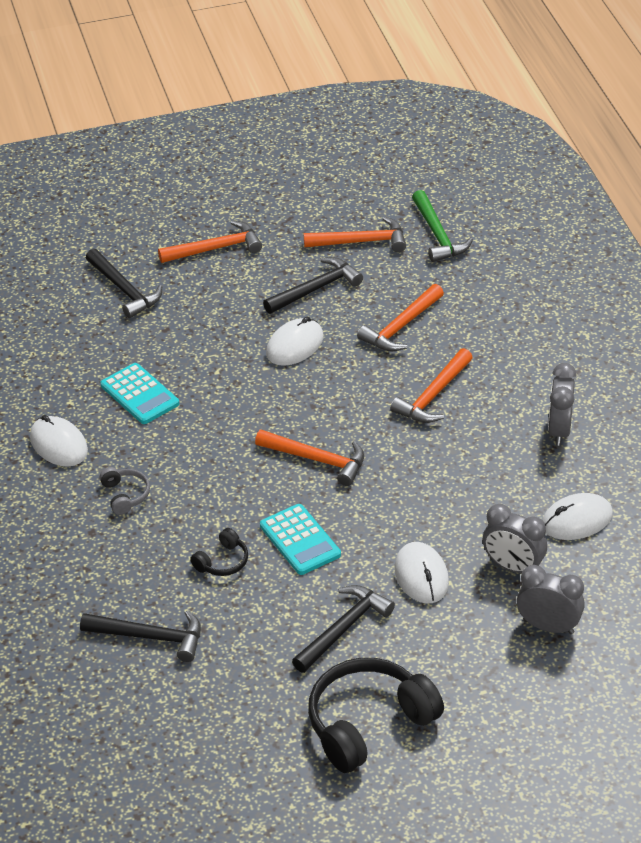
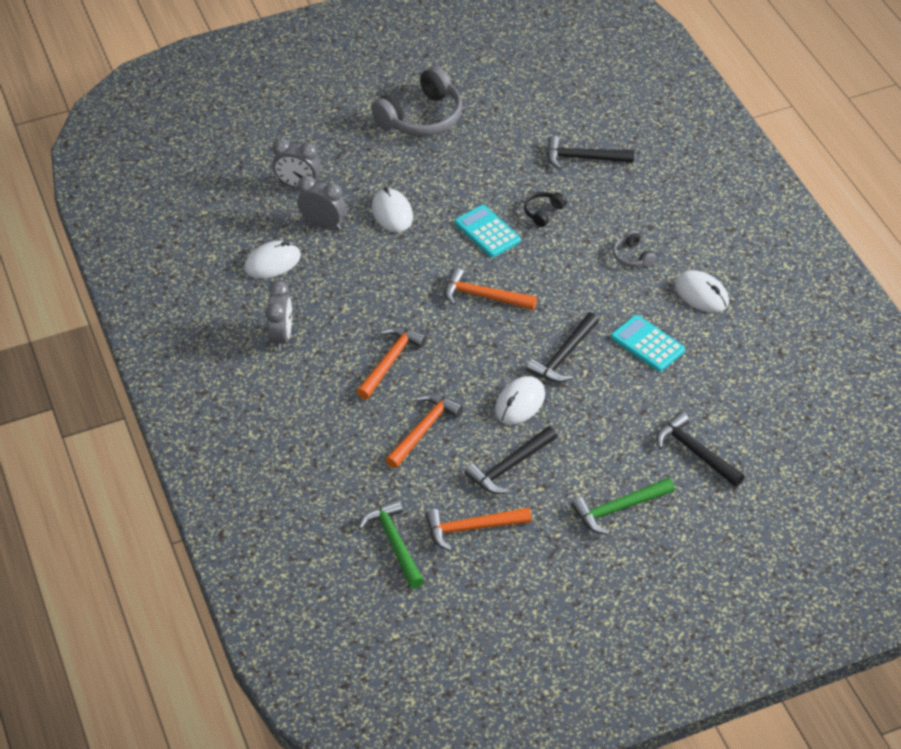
camera: 175 degrees right, 5 degrees up
(215, 248) = (619, 509): orange hammer -> green hammer
(343, 629) = (446, 173): black hammer -> black hammer (564, 356)
(368, 724) = (422, 117): black headphones -> grey headphones

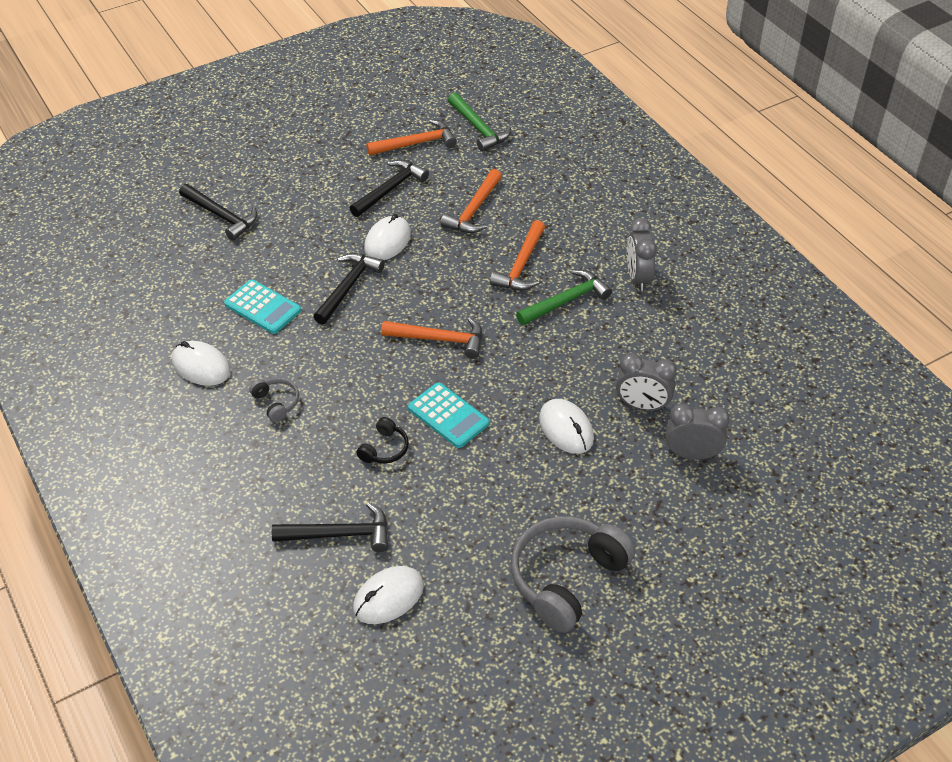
camera: 170 degrees right, 0 degrees up
(272, 262) = (681, 354): white mouse -> white mouse (388, 597)
(619, 509) = (292, 168): green hammer -> green hammer (566, 301)

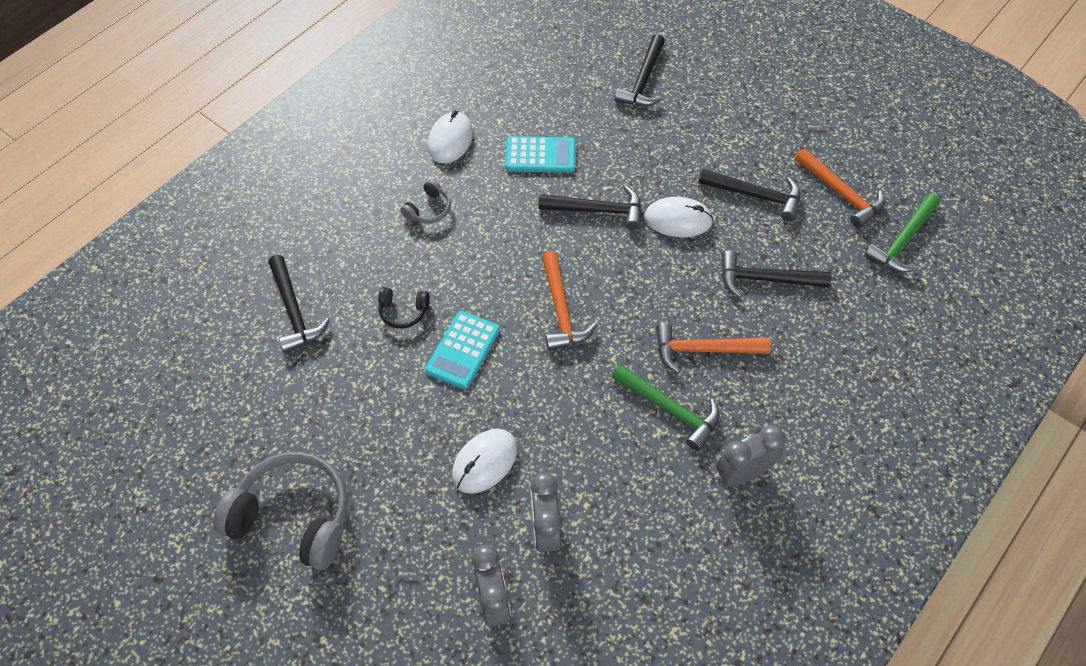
camera: 70 degrees right, 10 degrees up
(262, 307) = (540, 155): turquoise calculator -> turquoise calculator turned 105 degrees counterclockwise
(388, 597) = (235, 372): white mouse -> none
(474, 210) = (765, 279): orange hammer -> black hammer

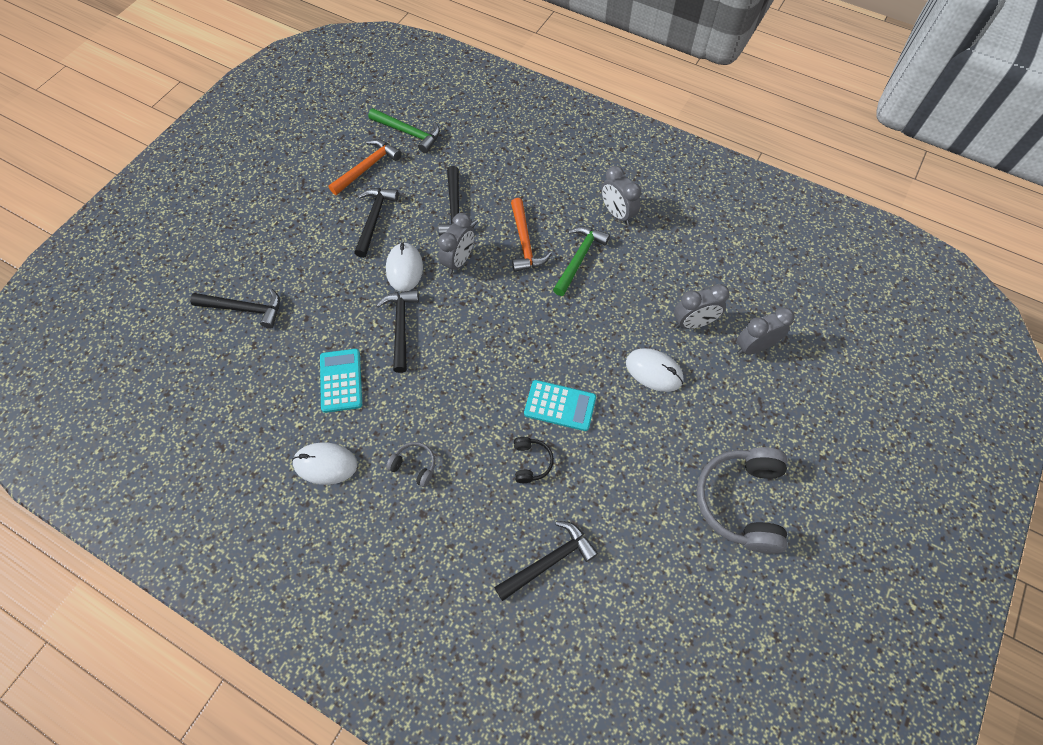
camera: 100 degrees left, 5 degrees up
(561, 310) = (507, 339): orange hammer -> none
(682, 275) = (459, 261): none -> grey clock

